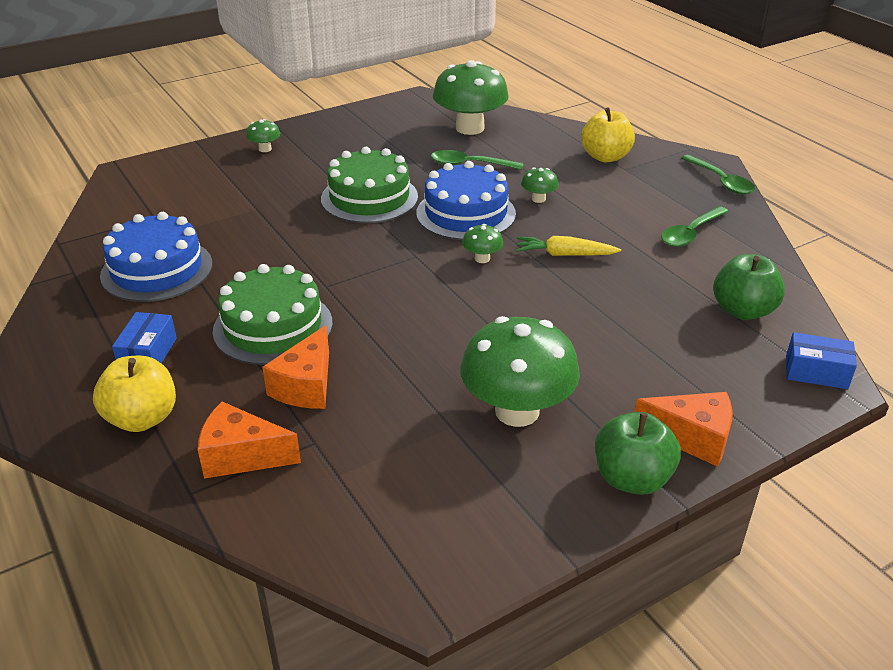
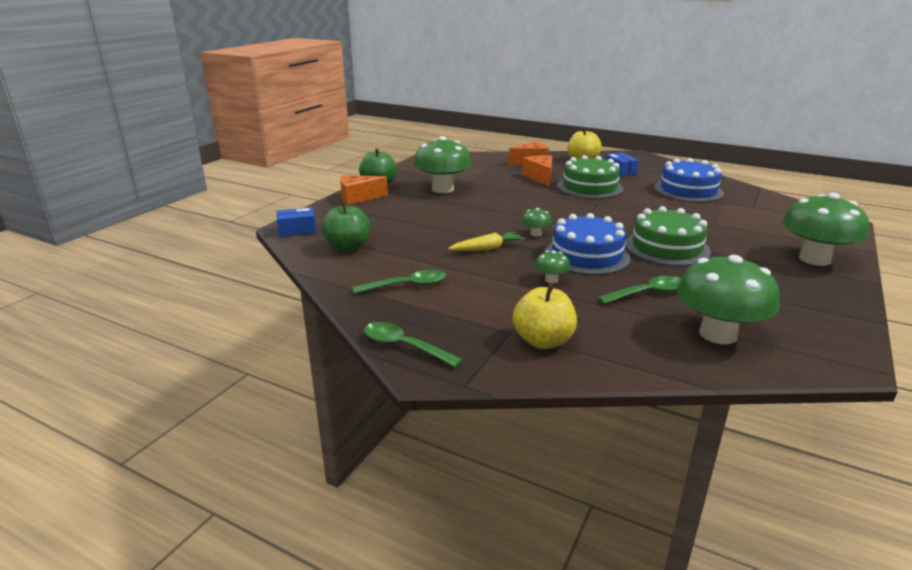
camera: 150 degrees right, 10 degrees down
(265, 149) = (814, 259): green mushroom -> green mushroom, size x2.29
(690, 233) = (407, 286): green spoon -> green spoon turned 60 degrees clockwise

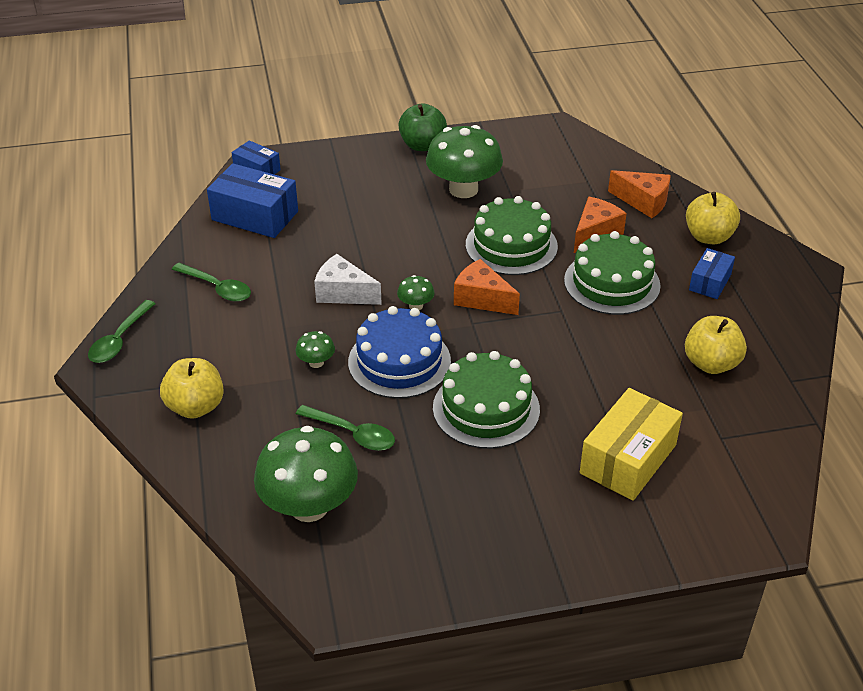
camera: 50 degrees right, 15 degrees up
(348, 247) = (255, 216): green apple -> blue box
(358, 198) = (371, 155): orange cheese -> orange cheese (482, 299)
(404, 346) = (119, 340): green spoon -> green spoon turned 150 degrees counterclockwise
(487, 248) = (343, 293): yellow carrot -> white cheese
(518, 195) = (511, 245): none -> green cake
(688, 190) = (711, 363): blue cake -> yellow apple
(752, 230) = (628, 459): none -> yellow box
(814, 259) = (586, 533): green mushroom -> none

